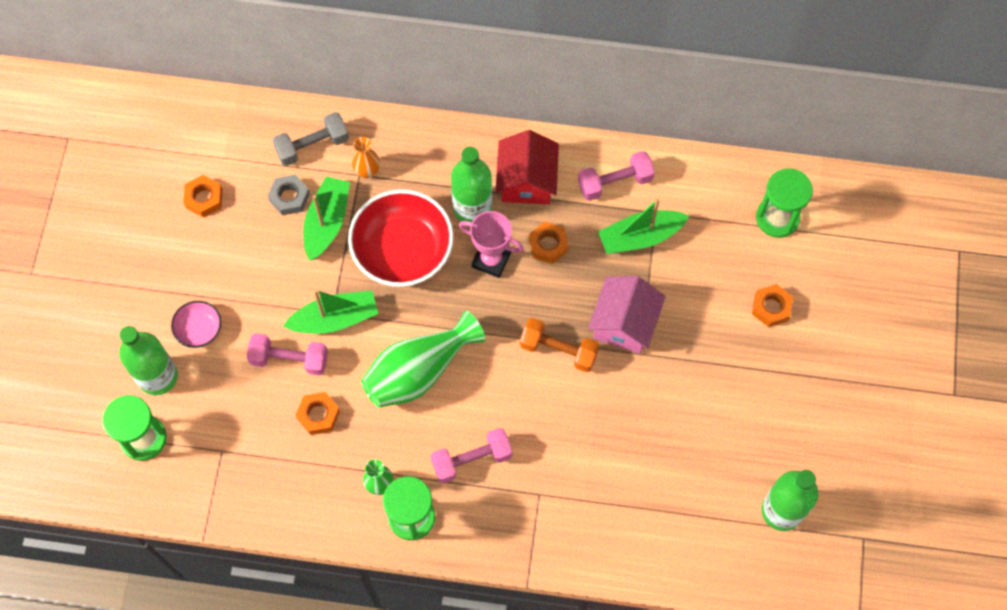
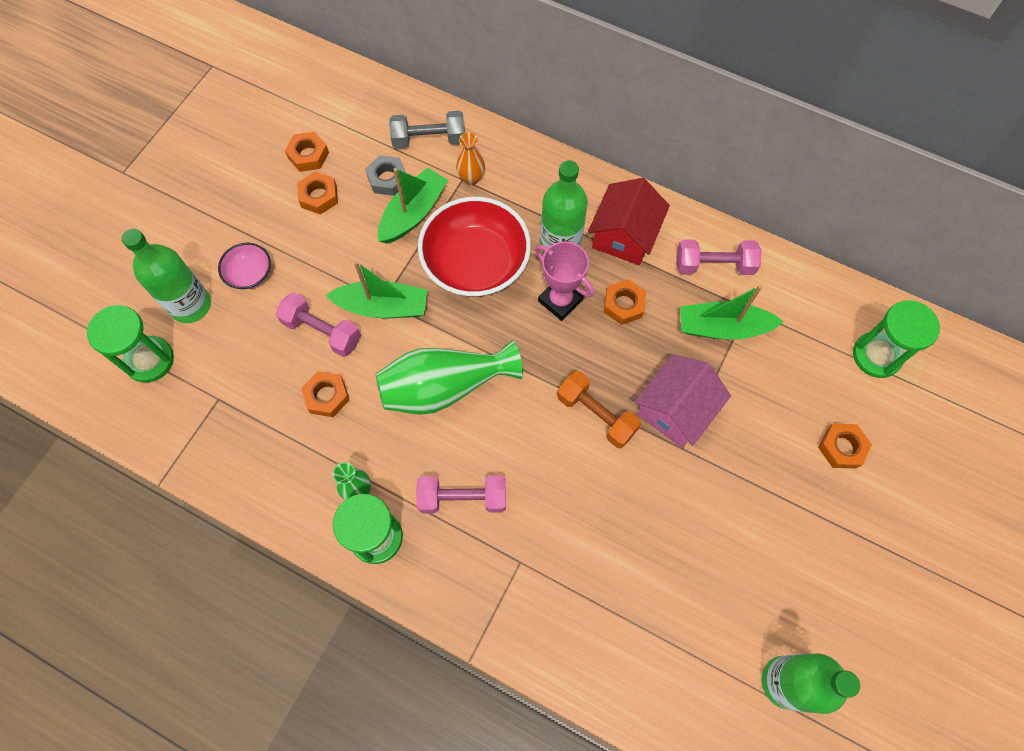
camera: 20 degrees right, 0 degrees up
(232, 235) = (319, 196): none -> orange nut

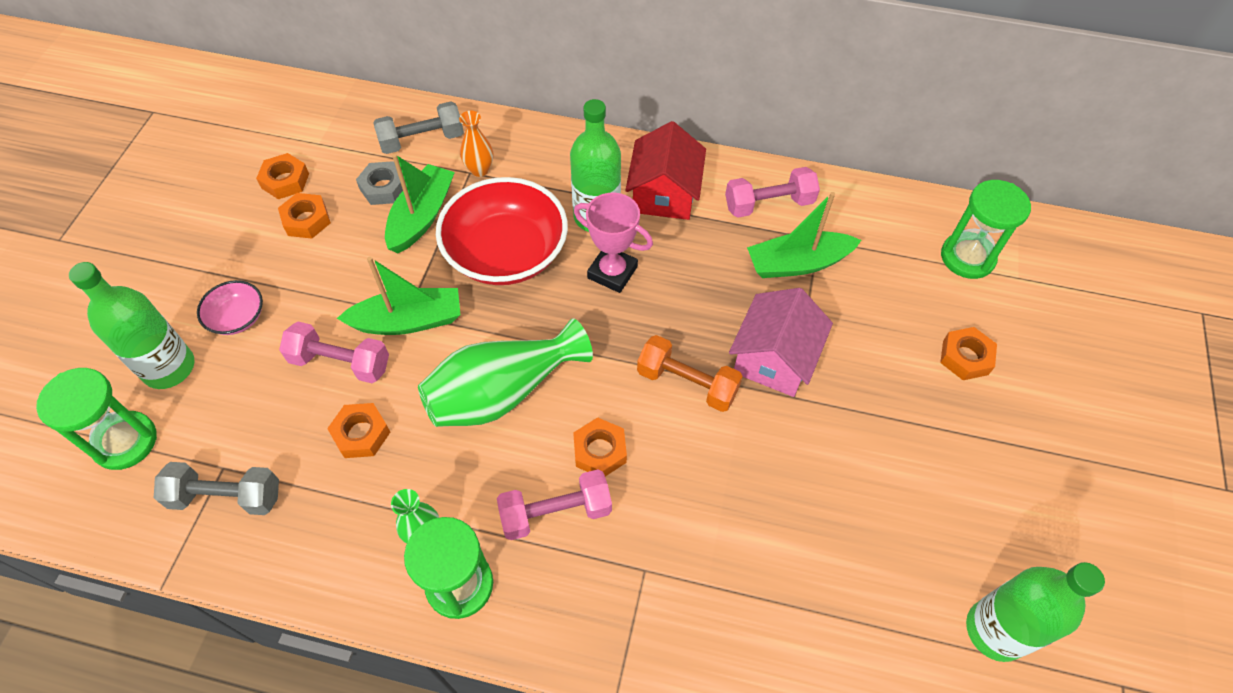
camera: 15 degrees left, 10 degrees down
(217, 423) = (226, 496): none -> grey dumbbell
(623, 305) = (684, 262): orange nut -> orange nut (600, 451)

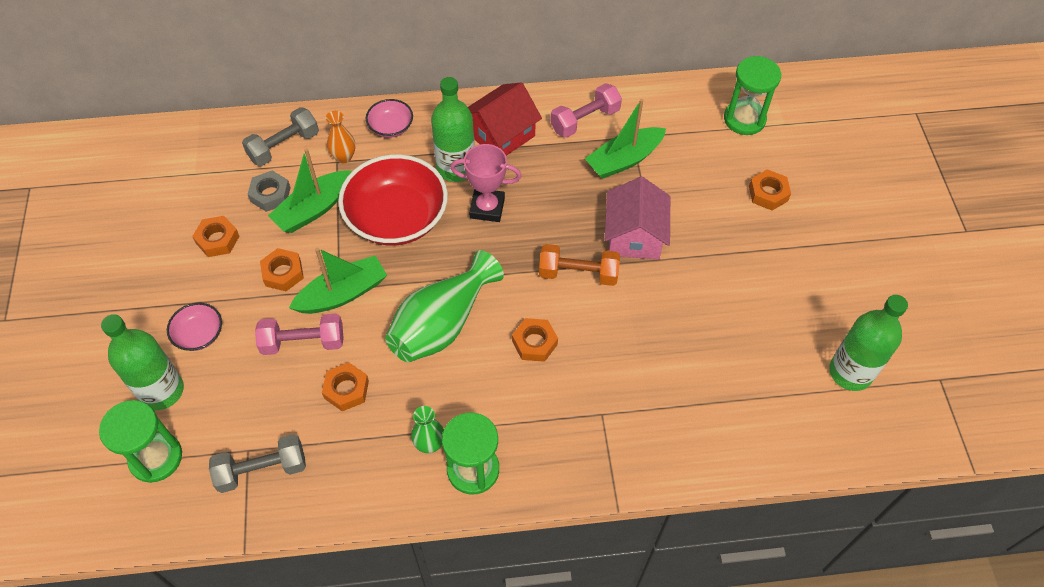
camera: 20 degrees left, 0 degrees up
(285, 181) = (182, 213): orange nut -> orange nut (283, 273)
(421, 217) = (314, 209): green boat -> green boat turned 135 degrees counterclockwise
(545, 151) = (391, 127): none -> pink bowl
(556, 512) = (521, 396): pink dumbbell -> none
(664, 194) = (501, 135): red house -> red house turned 60 degrees clockwise

